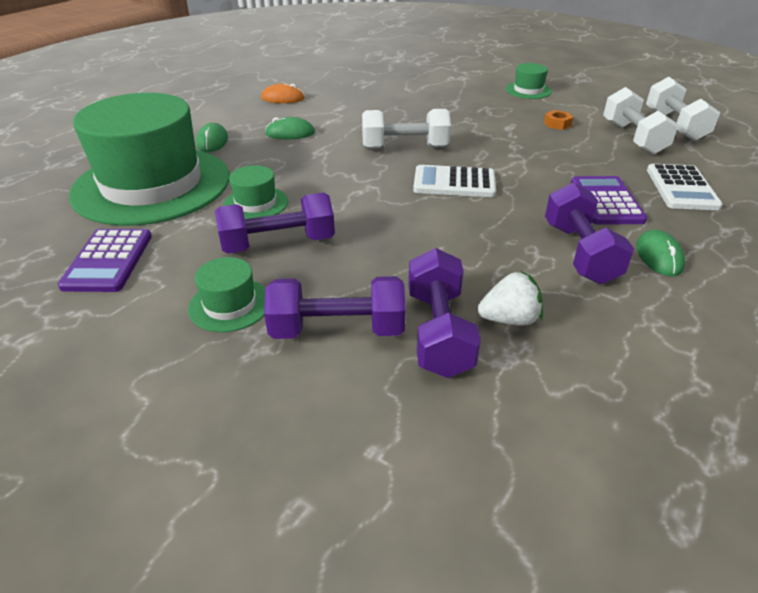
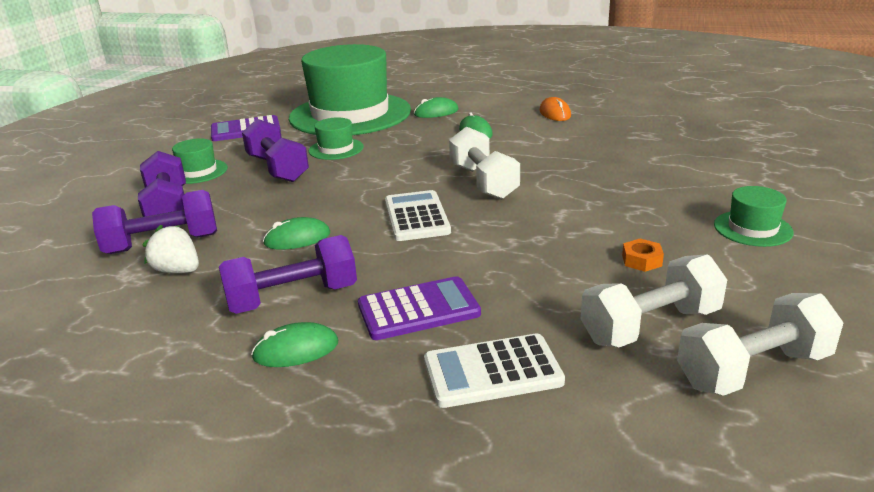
camera: 75 degrees right, 10 degrees down
(468, 243) = (297, 239): none -> green mouse
(509, 319) = (178, 271): white strawberry -> white strawberry turned 150 degrees clockwise

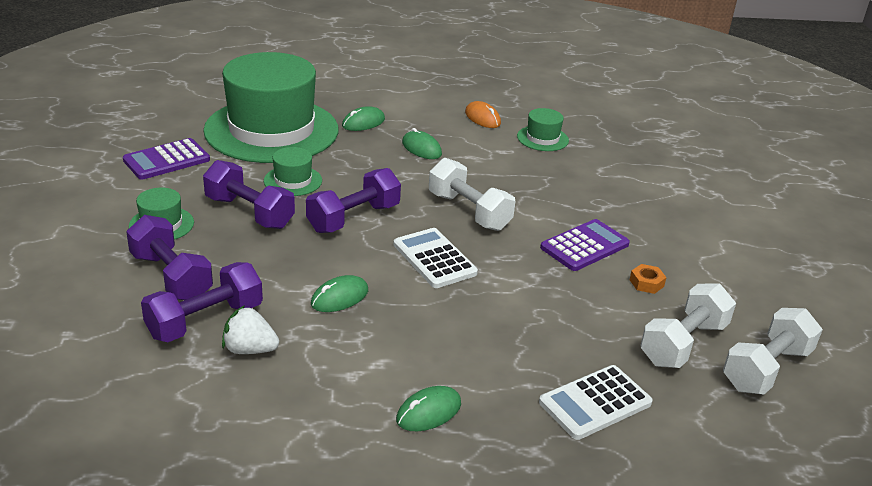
camera: 25 degrees left, 5 degrees up
(292, 298) = (386, 362): purple dumbbell -> purple dumbbell (353, 218)
(418, 309) = (502, 356): purple calculator -> purple calculator (584, 246)
(752, 228) = (711, 240): green hat -> green hat (542, 138)

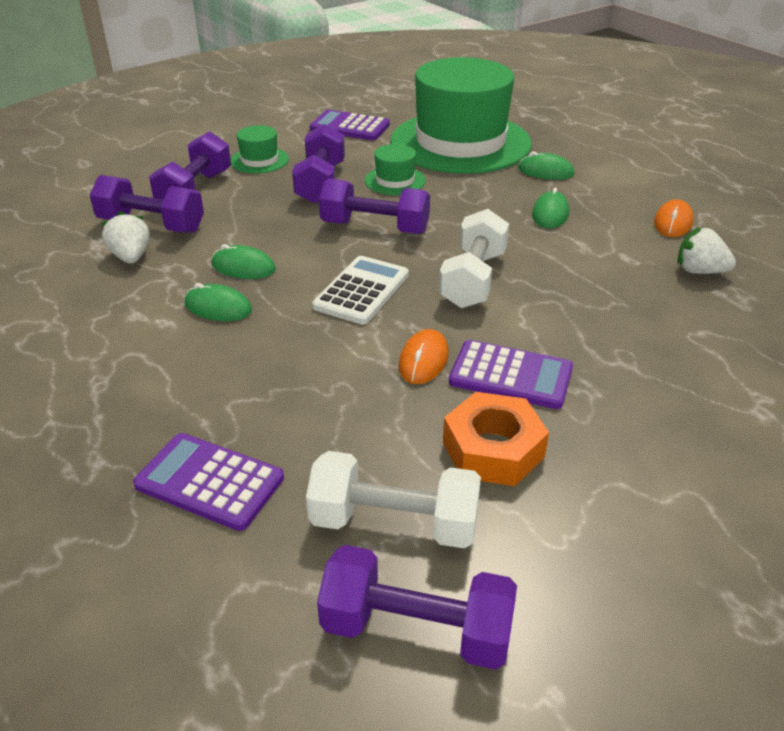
camera: 60 degrees right, 5 degrees up
(428, 412) = (113, 375): green mouse -> green mouse (218, 307)
(540, 269) = (423, 360): none -> orange mouse
(542, 138) = (699, 271): green hat -> white strawberry
(595, 403) = (209, 482): white calculator -> purple calculator
(646, 283) = (493, 449): orange nut -> orange nut, size x2.01
(766, 369) = (416, 629): white dumbbell -> purple dumbbell

